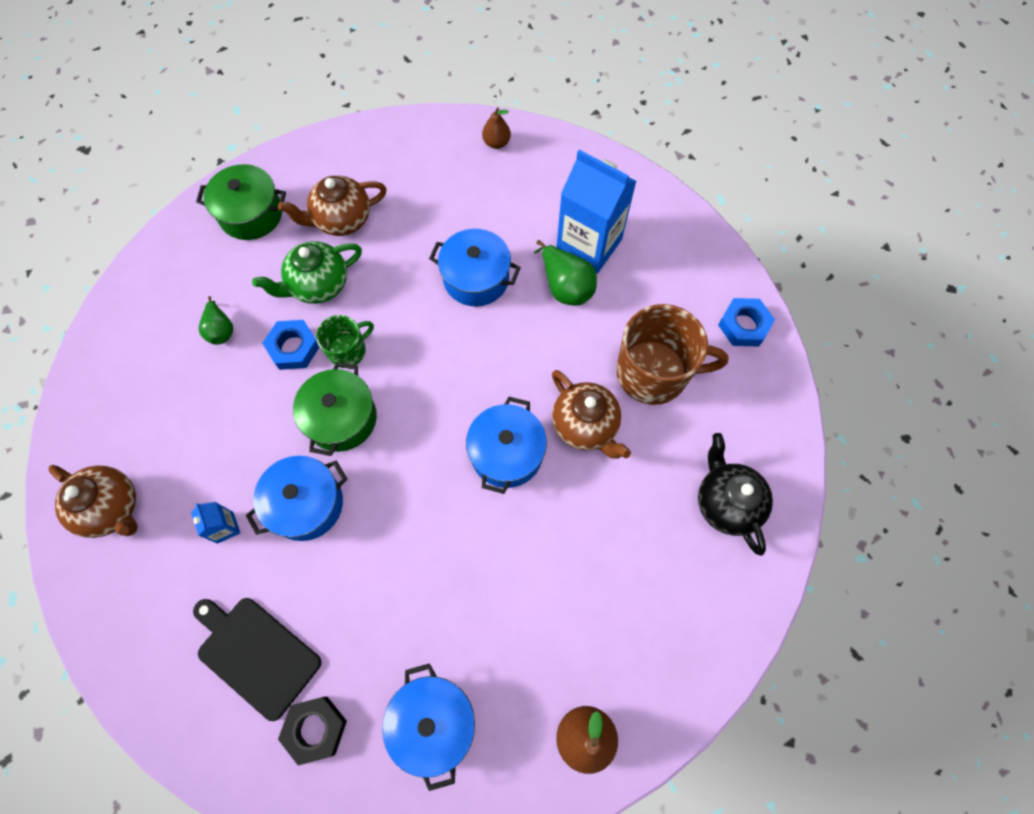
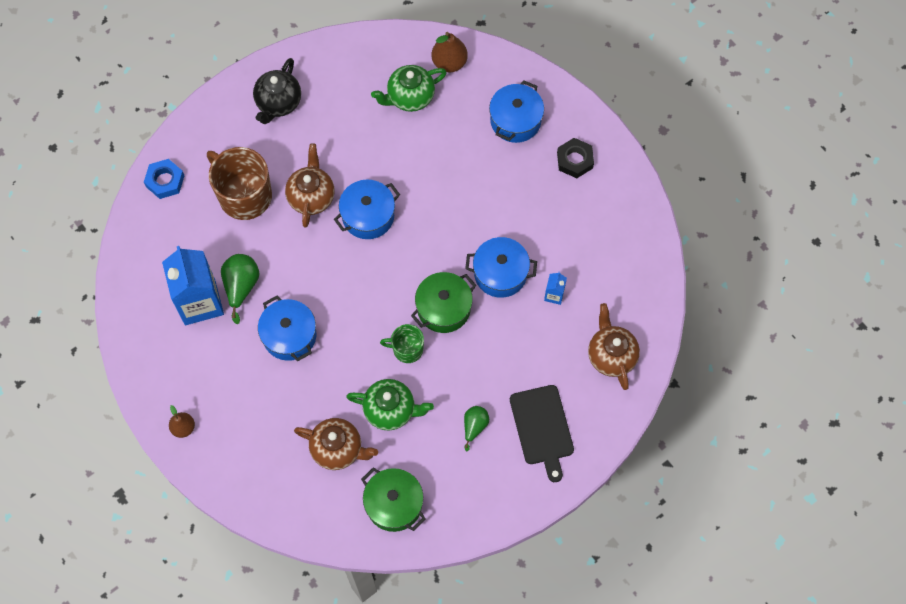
camera: 140 degrees left, 0 degrees up
(256, 654) = (581, 216): black cutting board -> black cutting board (542, 428)
(293, 347) = (438, 377): blue nut -> none
(589, 641) = (410, 97): none -> green teapot

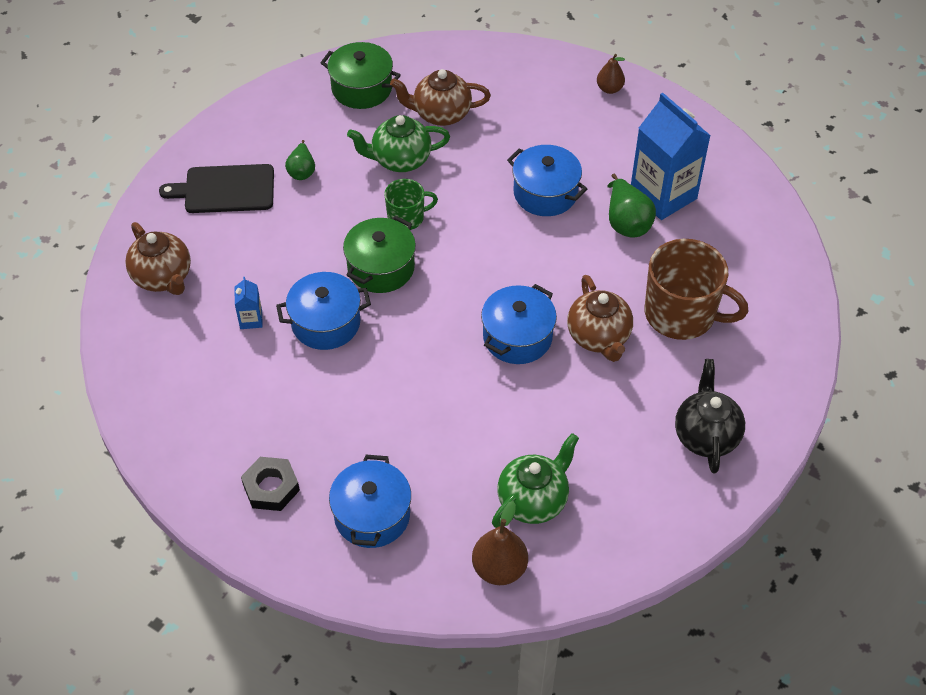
camera: 160 degrees right, 15 degrees down
(165, 181) = (786, 301): blue nut -> none
(542, 428) = (225, 189): black cutting board -> black cutting board turned 60 degrees counterclockwise

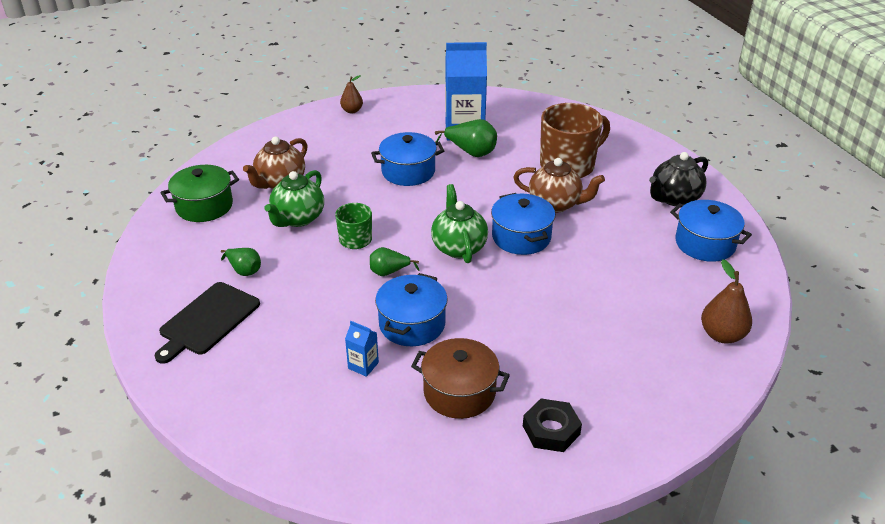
camera: 55 degrees left, 15 degrees down
(163, 277) = (256, 401): brown teapot -> none
(268, 401) = (459, 392): none -> brown pot
(372, 515) = (625, 381): blue pot -> blue pot (705, 244)
(381, 268) = (389, 272): green pot -> green pear
(533, 500) = (672, 292): green teapot -> green teapot (458, 247)
(706, 435) = (674, 198): black teapot -> black teapot turned 75 degrees counterclockwise

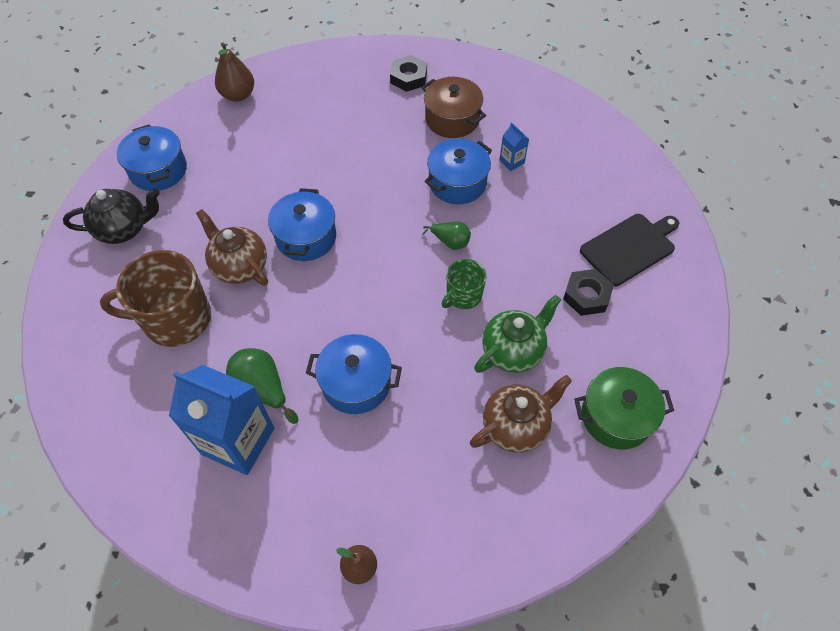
camera: 155 degrees left, 20 degrees up
(244, 270) = (586, 295): green pear -> black nut
(458, 247) = (371, 247): green teapot -> none

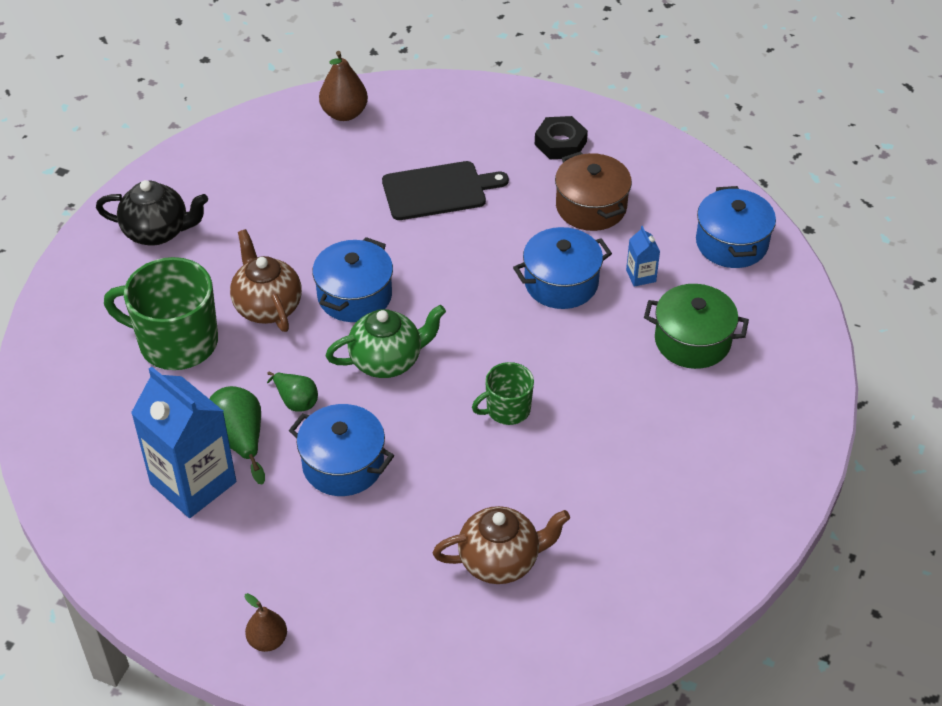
camera: 20 degrees right, 10 degrees down
(158, 170) = (219, 177): blue pot -> blue pot (731, 243)
(175, 319) = (176, 342): brown mug -> green mug
(450, 242) = (520, 347): green pear -> green pear (296, 401)
(513, 351) = (536, 484): green teapot -> green teapot (387, 361)
(586, 295) = (655, 451): black nut -> none
(616, 416) = (621, 587): green pot -> green pot (692, 341)
(629, 247) = (737, 414): black cutting board -> black cutting board (438, 190)

